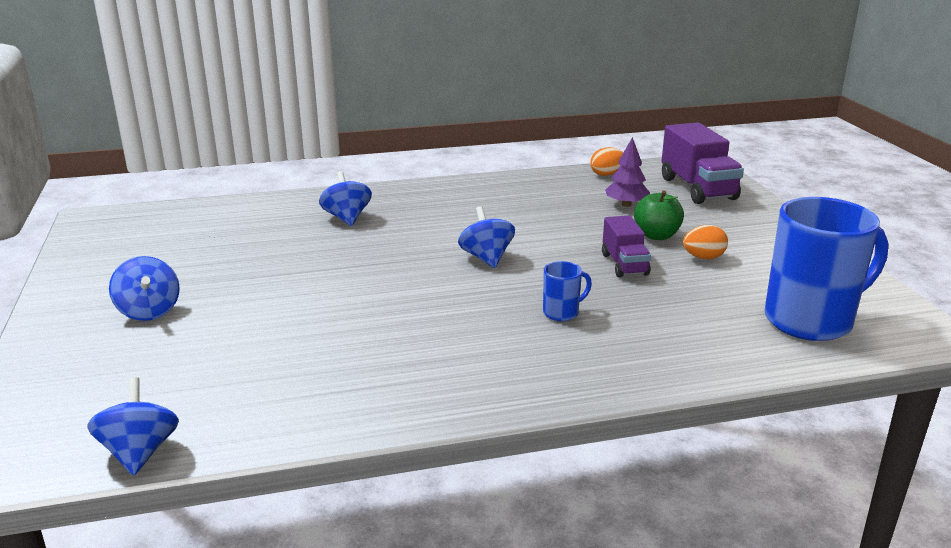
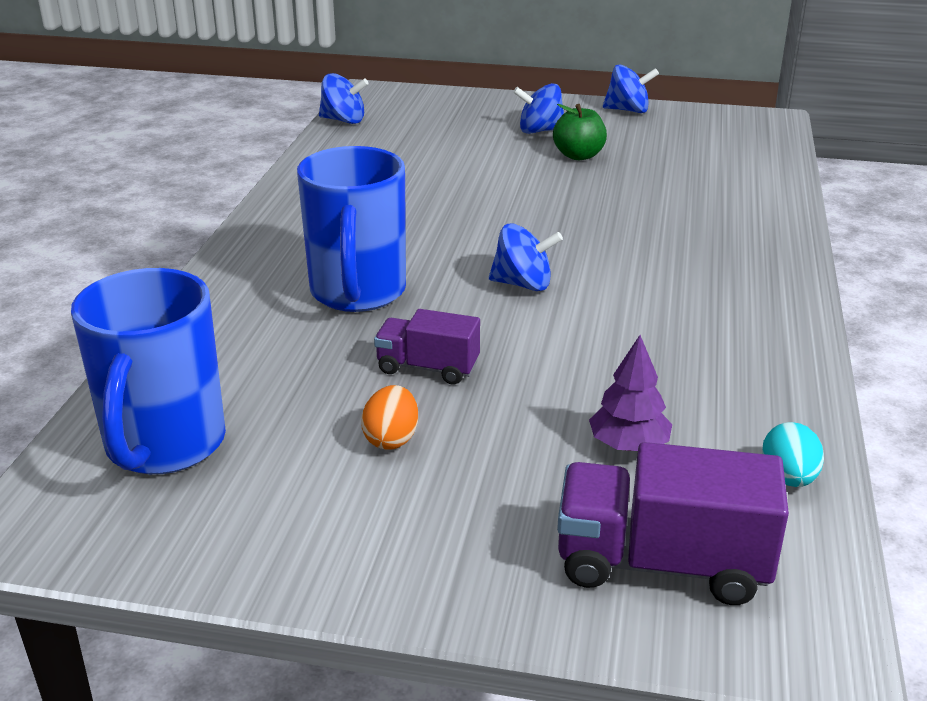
camera: 115 degrees right, 5 degrees up
(347, 218) = (700, 228): blue spinning top -> blue spinning top (628, 110)
(562, 313) = (358, 293): blue mug -> blue mug, size x2.33
(606, 174) = (788, 478): orange egg -> turquoise egg
(656, 235) = (492, 428): green apple -> green apple (578, 155)

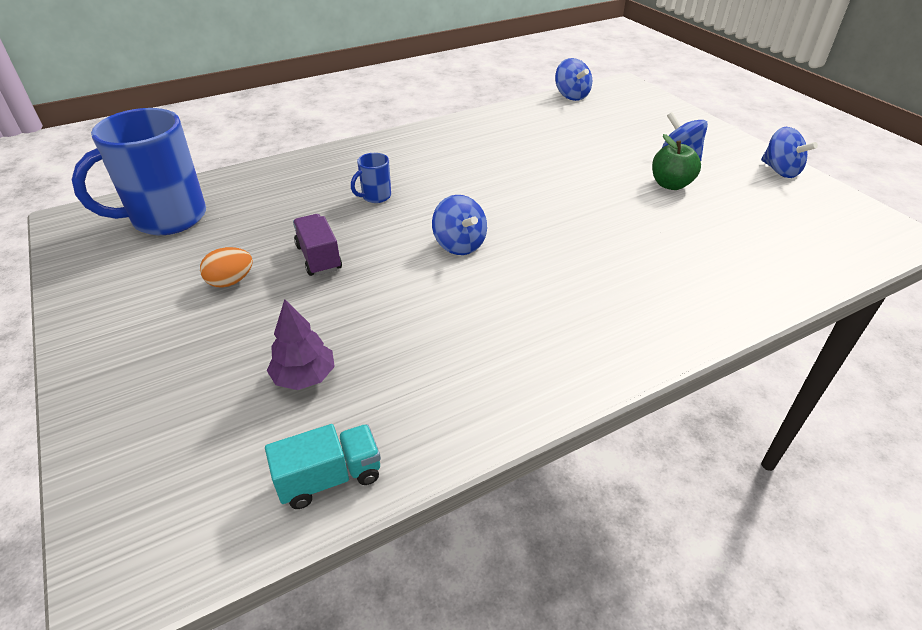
camera: 50 degrees right, 10 degrees up
(358, 293) = (375, 196): blue mug -> blue mug, size x0.43
(661, 564) = (174, 453): purple truck -> none
(788, 478) = (330, 478): turquoise egg -> turquoise truck

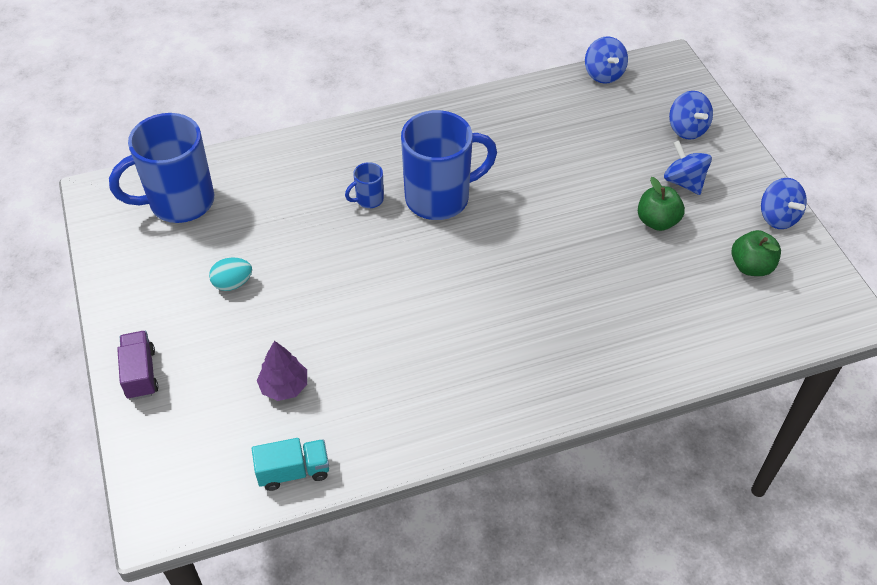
camera: 10 degrees right, 10 degrees up
(231, 281) = (232, 283): orange egg -> turquoise egg
(319, 257) = (308, 267): purple truck -> purple truck (140, 373)
(449, 188) = (439, 198): none -> blue mug
(459, 244) = (433, 269): blue spinning top -> blue spinning top (687, 129)
(780, 208) = (751, 266): none -> green apple

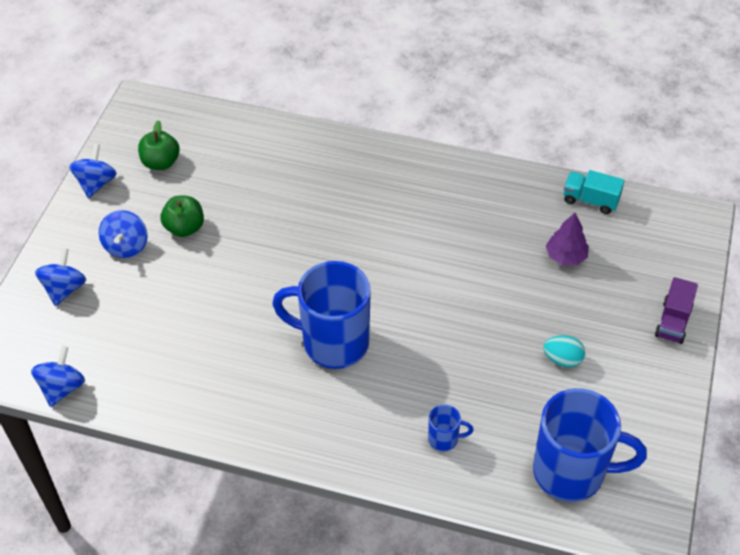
camera: 145 degrees left, 0 degrees up
(368, 200) = (395, 376): blue mug -> blue mug (444, 439)

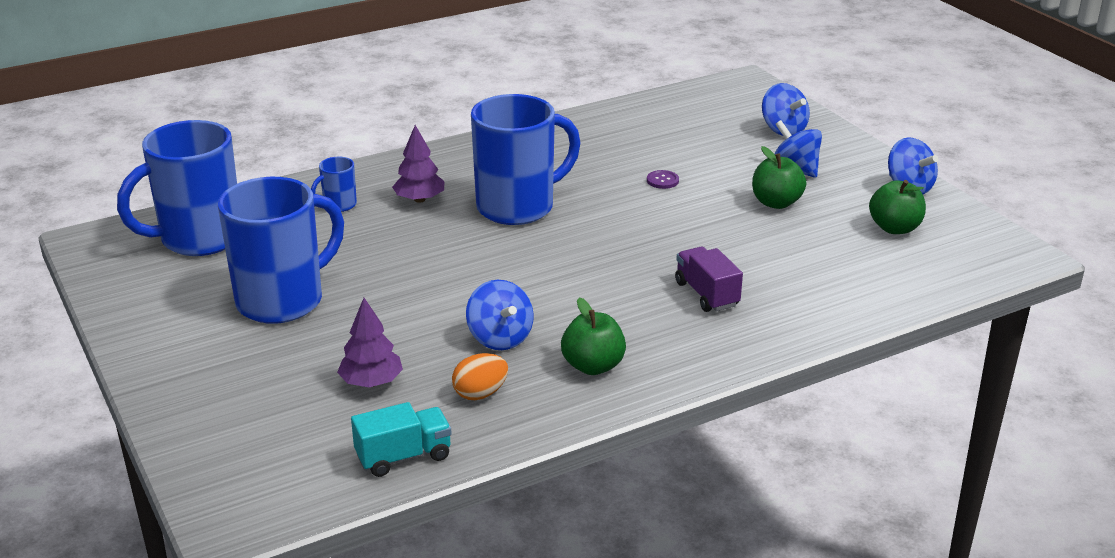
camera: 135 degrees right, 20 degrees down
(62, 388) = (675, 96): blue spinning top -> blue spinning top (500, 338)
(214, 299) = (662, 180): none -> purple button
(385, 402) = (419, 199): none -> purple tree
(444, 189) = (593, 366): none -> green apple
(518, 211) = (480, 394): none -> orange egg
(562, 359) = (283, 300): turquoise egg -> blue mug
(673, 322) = (182, 391): purple truck -> purple truck (706, 294)

